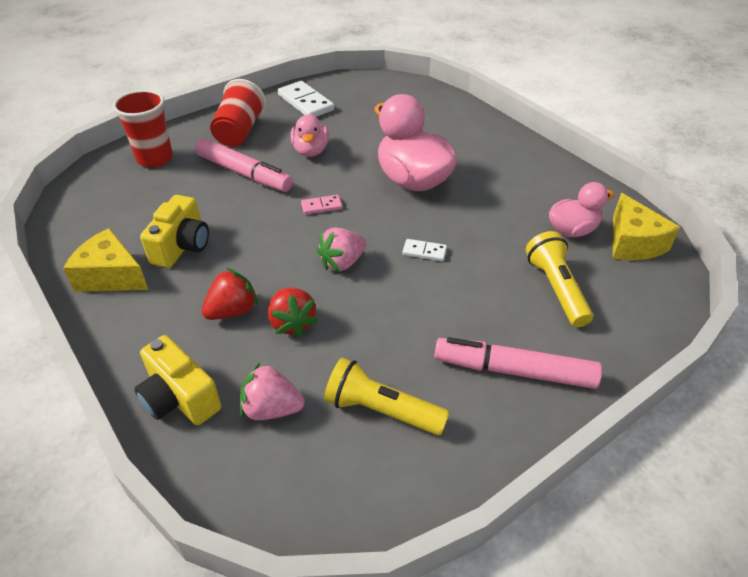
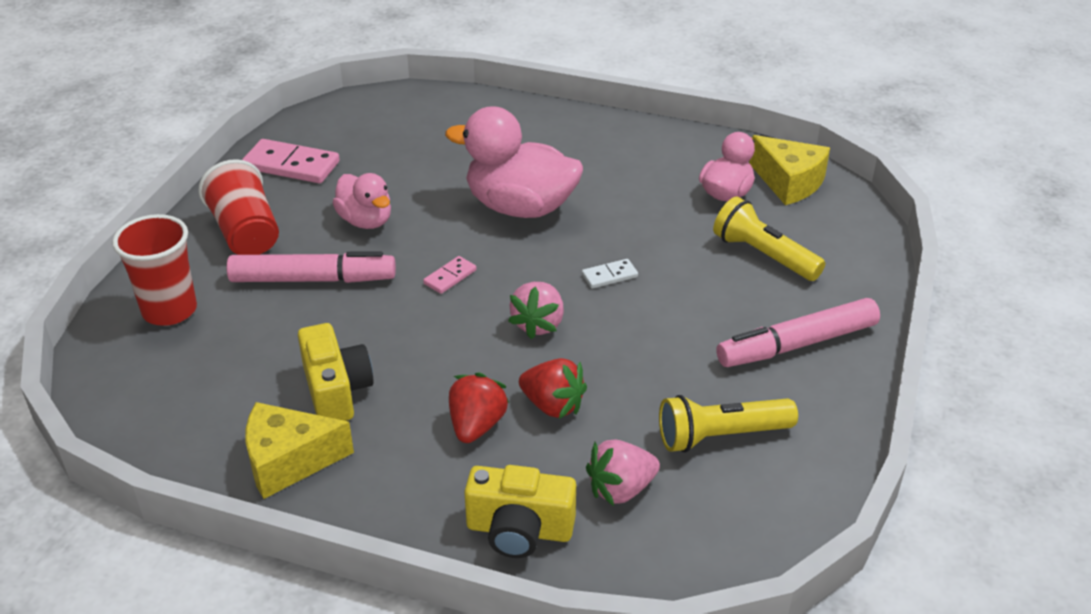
camera: 35 degrees left, 5 degrees down
(305, 103) = (291, 165): white domino -> pink domino

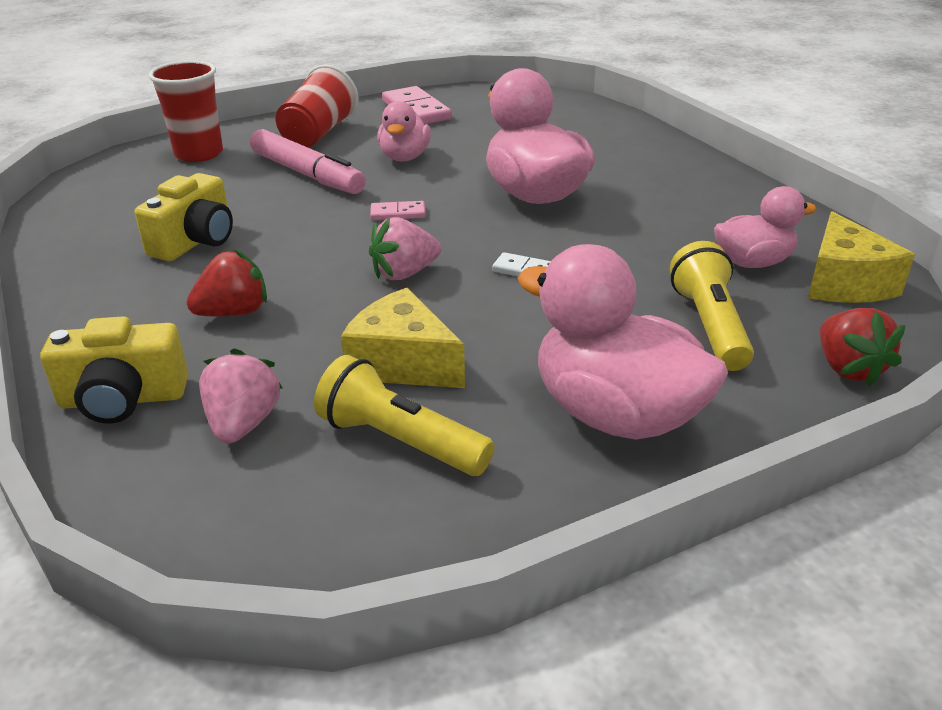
camera: 45 degrees right, 5 degrees down
(289, 461) = (92, 264): yellow cheese -> yellow cheese (402, 363)
(519, 530) = (123, 399): yellow camera -> yellow camera turned 60 degrees counterclockwise
(553, 405) = (310, 332): red strawberry -> red strawberry (848, 368)
(621, 489) = (243, 424): pink strawberry -> pink strawberry turned 75 degrees clockwise
(797, 344) = (616, 415): pink marker -> pink duck

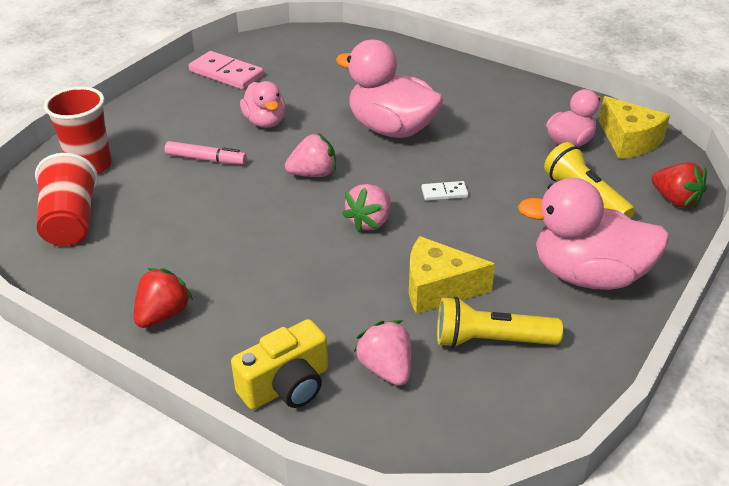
camera: 30 degrees left, 5 degrees up
(196, 241) = (187, 246): yellow camera -> none
(234, 312) = (286, 294): red strawberry -> red strawberry (163, 314)
(307, 174) = (206, 159): pink marker -> pink marker, size x0.62
(318, 134) = (171, 118): red cup -> red cup (71, 221)
(398, 213) = (313, 174): pink domino -> pink strawberry

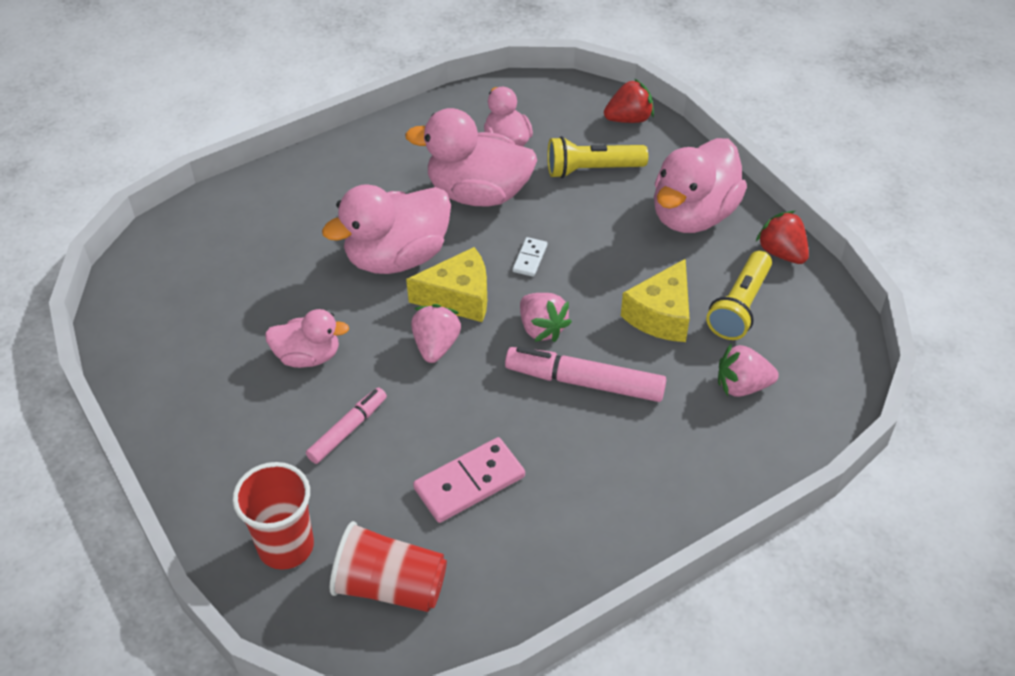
camera: 65 degrees left, 10 degrees up
(163, 314) = (595, 531): red strawberry -> red strawberry (781, 252)
(226, 73) = (171, 362): pink domino -> pink domino (469, 483)
(286, 386) = (733, 460): yellow camera -> none
(325, 263) = (584, 382): none -> pink marker
(495, 145) = (478, 193): none -> pink duck
(629, 141) = (530, 105): yellow cheese -> yellow cheese (458, 297)

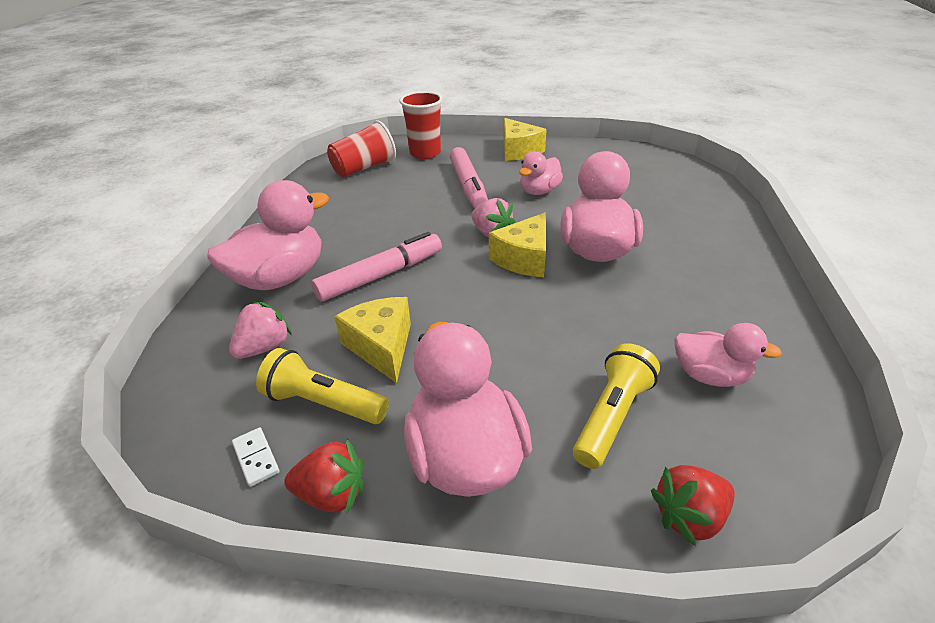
camera: 130 degrees right, 10 degrees down
(199, 439) = (518, 151): none -> yellow cheese
(347, 430) = (468, 186): pink marker -> pink marker, size x1.60
(469, 483) = (380, 206): pink domino -> none
(478, 193) = (638, 319): pink duck -> pink duck (280, 278)
(530, 258) = (526, 309): white domino -> white domino (256, 458)
(542, 328) = (449, 280): pink strawberry -> none
(629, 119) = (689, 516): red strawberry -> red strawberry turned 45 degrees clockwise
(739, 306) = (324, 402): yellow flashlight -> yellow flashlight turned 45 degrees counterclockwise

